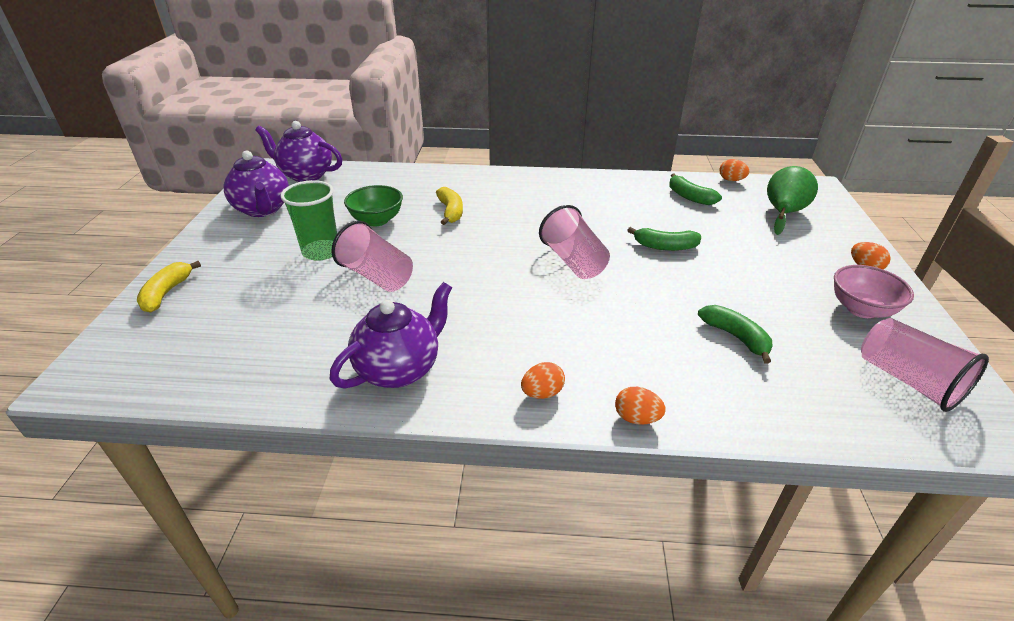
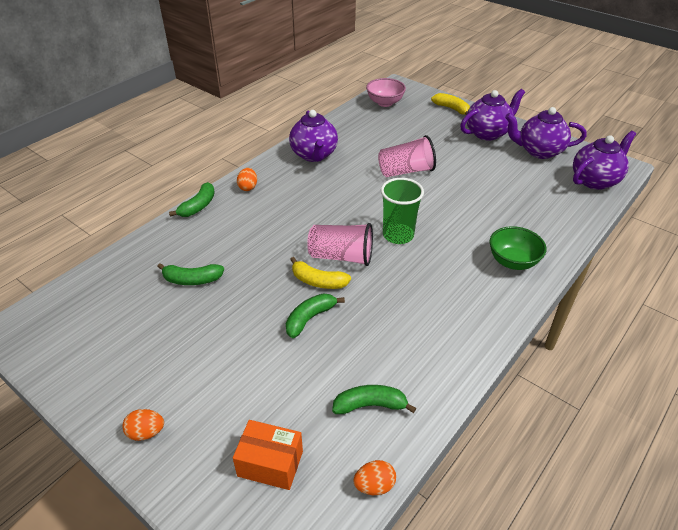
camera: 125 degrees right, 5 degrees up
(234, 248) = (487, 133): none -> purple teapot
(321, 252) = (455, 160): green cup -> green cup (398, 235)
(377, 220) = (483, 191): green bowl -> green bowl (512, 261)
(451, 212) = (469, 229): yellow banana -> yellow banana (318, 281)
(636, 418) = (198, 206): orange egg -> green banana
(783, 213) = (270, 463): green pear -> orange box
(861, 309) = (127, 370): pink bowl -> pink bowl (385, 103)
(908, 380) = (74, 326): pink cup -> none

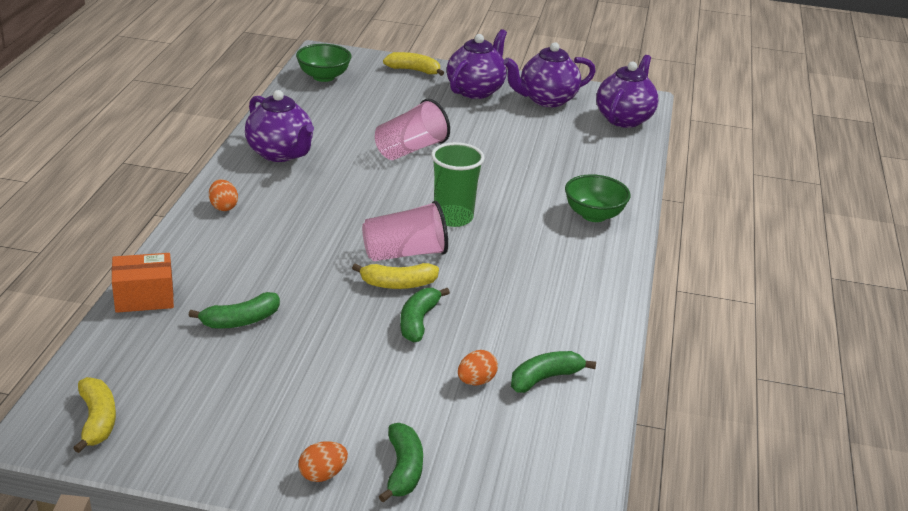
camera: 30 degrees left, 10 degrees down
(49, 330) = (97, 421): none -> yellow banana
(198, 206) = (174, 242): green banana -> green banana (403, 470)
(270, 463) = (483, 456): orange box -> orange box (144, 297)
(374, 485) = (599, 440): orange egg -> orange egg (476, 381)
(385, 103) = (323, 77): pink bowl -> green bowl

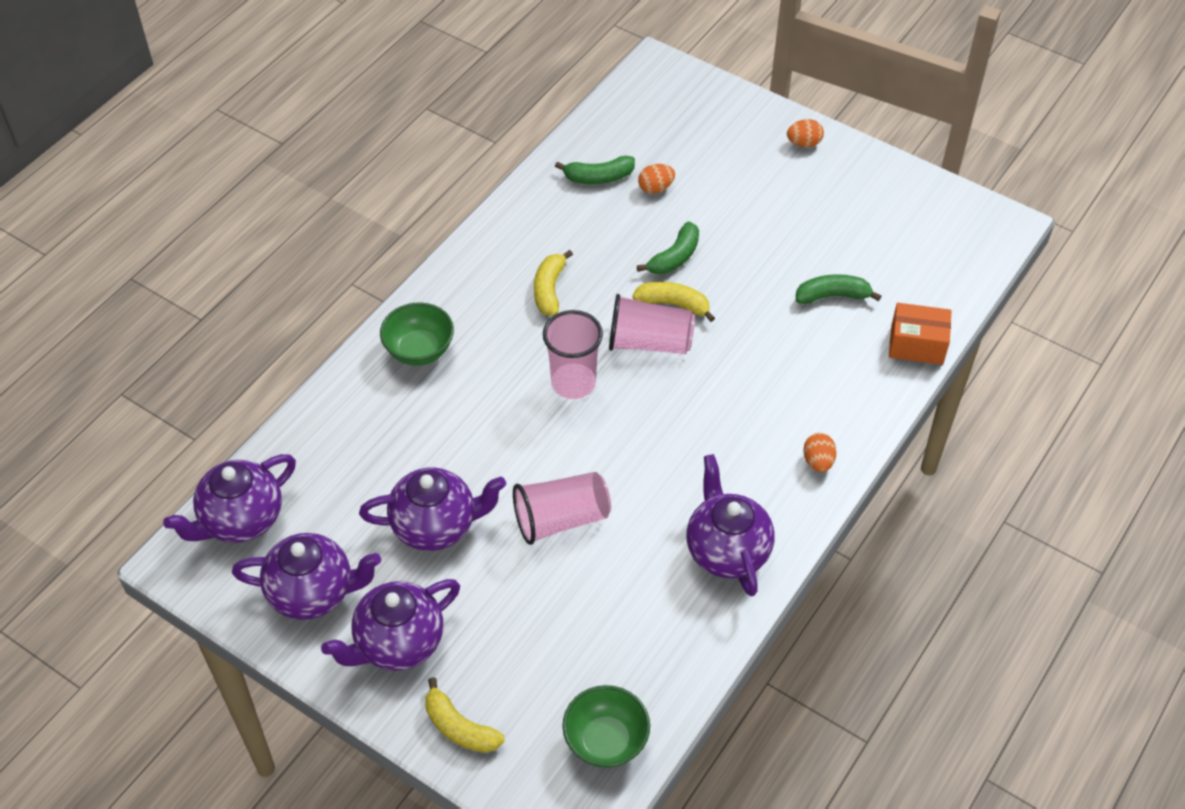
camera: 155 degrees left, 20 degrees up
(97, 421) = (963, 225): yellow banana -> yellow banana (549, 290)
(403, 470) = (745, 133): green banana -> none
(453, 218) = (573, 383): green cup -> pink cup
(495, 134) = (436, 526): none -> purple teapot

